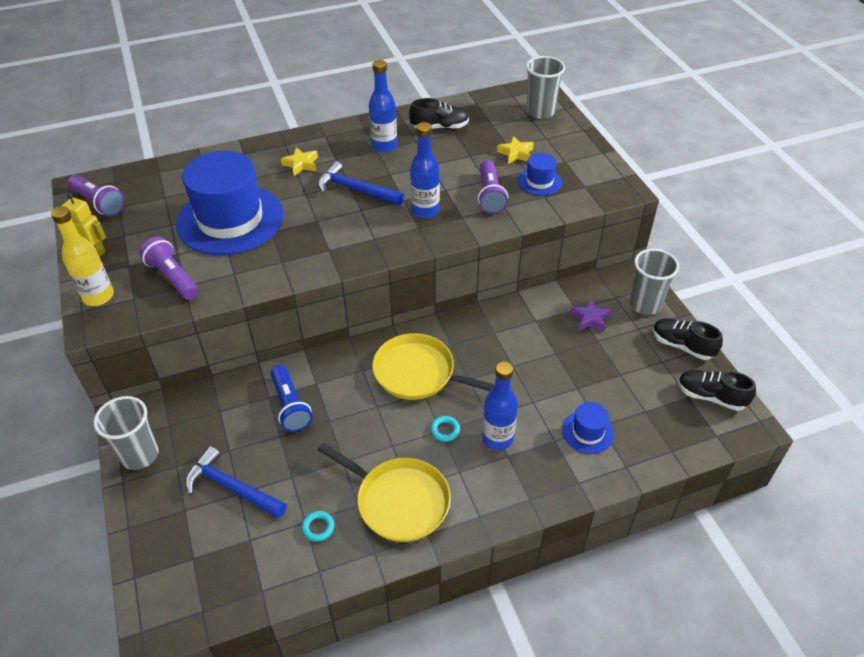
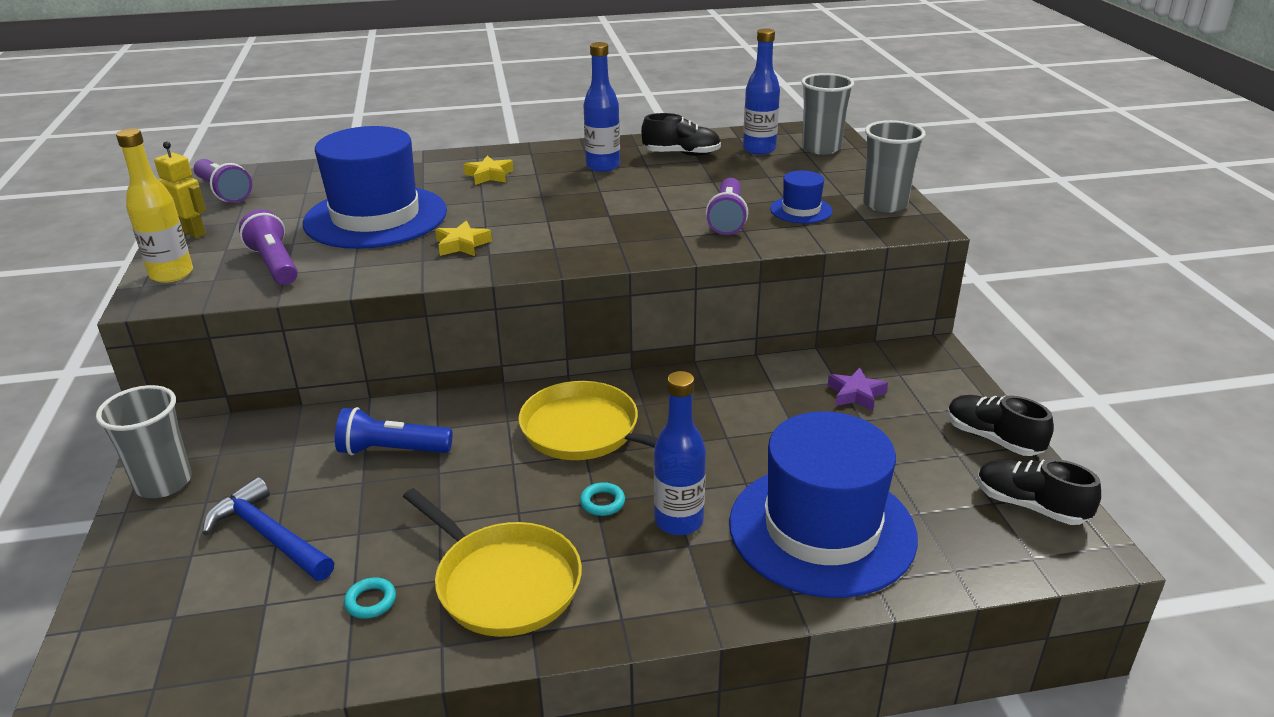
camera: 10 degrees right, 15 degrees down
(290, 406) = (392, 450): blue flashlight -> blue flashlight turned 105 degrees clockwise
(355, 190) = (549, 202): blue hammer -> none
(425, 211) = (633, 227): blue bottle -> blue bottle (759, 149)
(516, 153) = (776, 183): yellow star -> yellow star (462, 245)
(587, 432) = (821, 529): blue hat -> blue hat, size x2.28
(645, 304) = (943, 385): grey cup -> grey cup (885, 204)

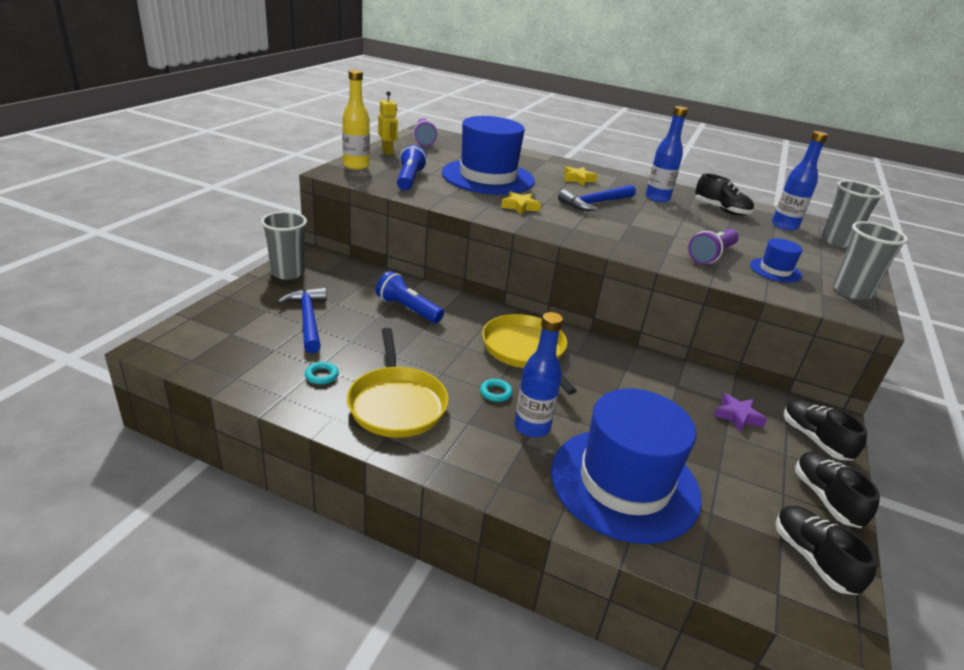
camera: 30 degrees right, 0 degrees up
(275, 264) = (409, 179): purple flashlight -> blue flashlight
(543, 201) = (595, 203): none -> blue hammer
(937, 382) = (814, 439): none -> black shoe

